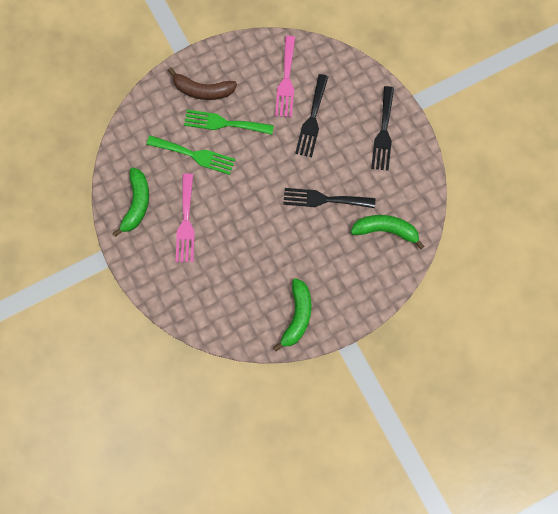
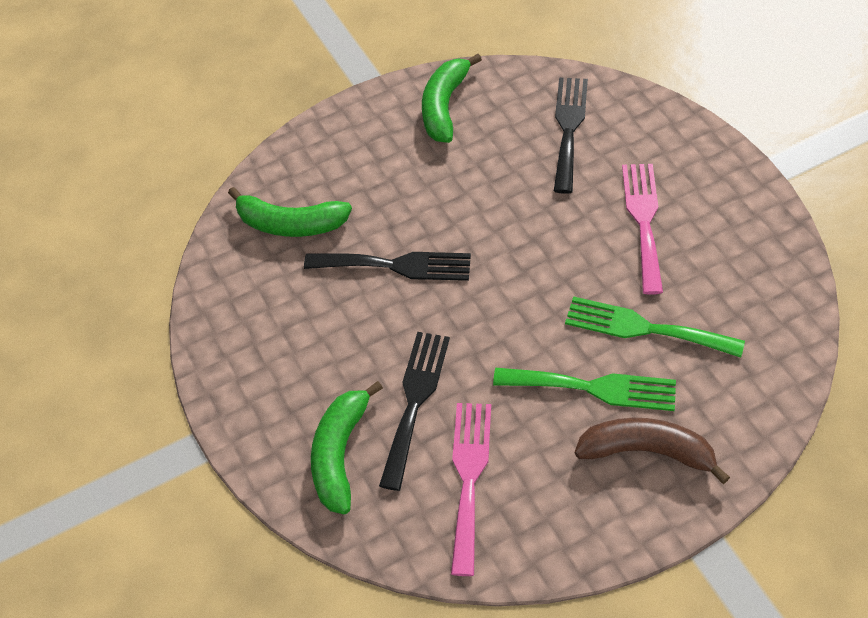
camera: 175 degrees left, 20 degrees down
(136, 204) = (739, 244): green banana -> green banana (340, 454)
(383, 132) = (275, 382): black fork -> black fork (569, 128)

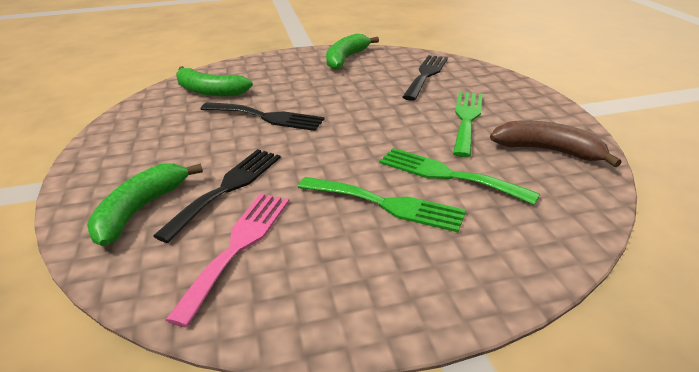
camera: 10 degrees right, 20 degrees down
(643, 220) = (467, 119): pink fork -> green fork
(647, 452) = (421, 258): brown banana -> brown banana (548, 151)

